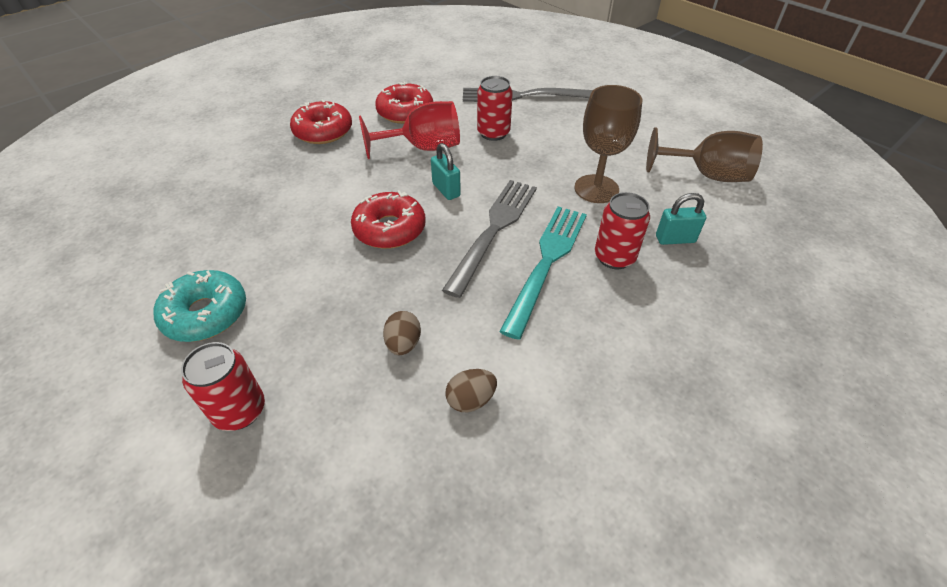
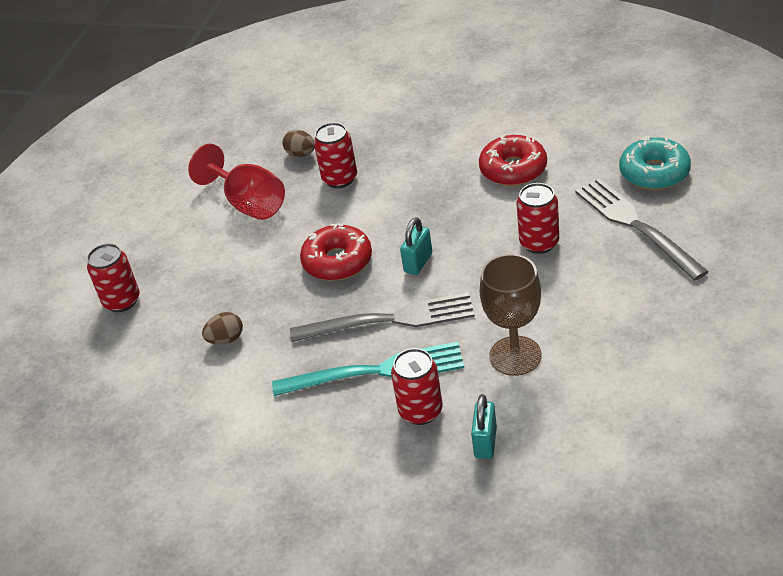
camera: 65 degrees right, 5 degrees down
(206, 314) = (181, 233): turquoise donut -> turquoise donut (654, 172)
(291, 186) = (340, 179): none -> red can
(323, 131) = (429, 144): red donut -> none
(423, 148) = (466, 214): red goblet -> red goblet (249, 203)
(471, 400) = (202, 400): brown egg -> brown egg (301, 154)
(675, 239) = (485, 442): turquoise padlock -> turquoise padlock turned 45 degrees clockwise
(706, 175) = (626, 428): brown goblet -> none

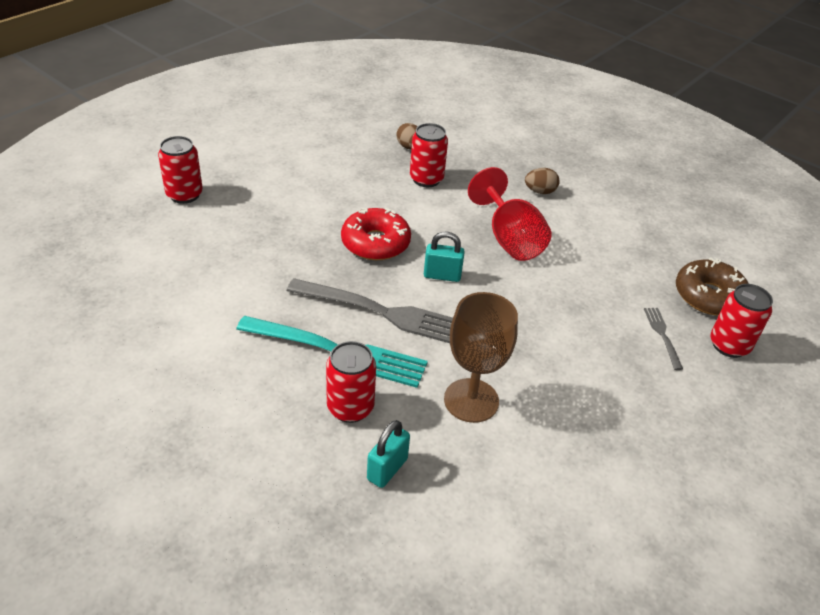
camera: 15 degrees right, 0 degrees up
(226, 339) = (237, 263): brown egg -> brown egg (540, 191)
(249, 203) = (340, 166): red goblet -> red goblet (509, 239)
(418, 262) = (442, 275): turquoise padlock -> turquoise padlock turned 45 degrees clockwise
(513, 169) = (579, 236): red donut -> none
(539, 243) = (561, 309): red can -> red can (729, 345)
(636, 226) = (662, 335): grey fork -> grey fork, size x0.46
(654, 172) = (709, 296): turquoise donut -> brown donut

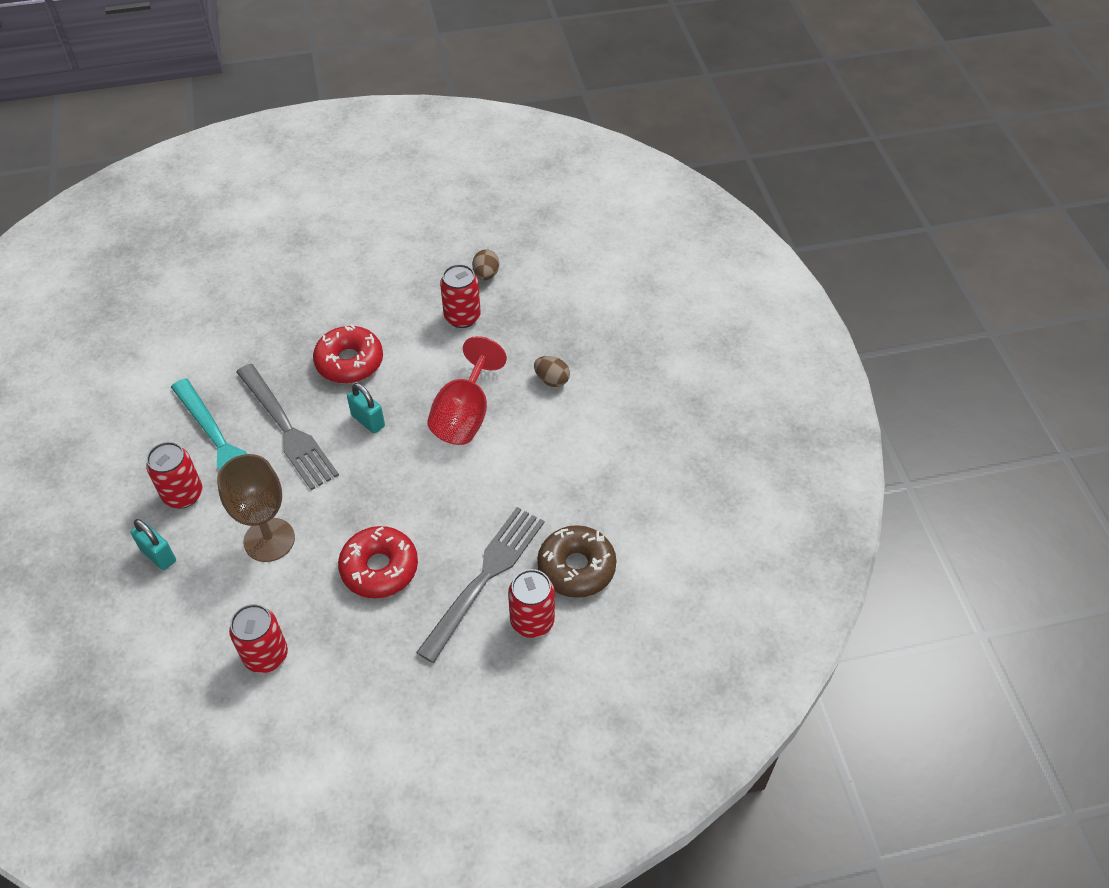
camera: 40 degrees right, 10 degrees up
(184, 195) = (253, 242): red can -> red can (266, 655)
(387, 469) = (158, 555): turquoise padlock -> turquoise padlock turned 60 degrees clockwise
(583, 371) = (379, 568): none -> red donut
(662, 335) = (484, 577): grey fork -> grey fork, size x2.16

